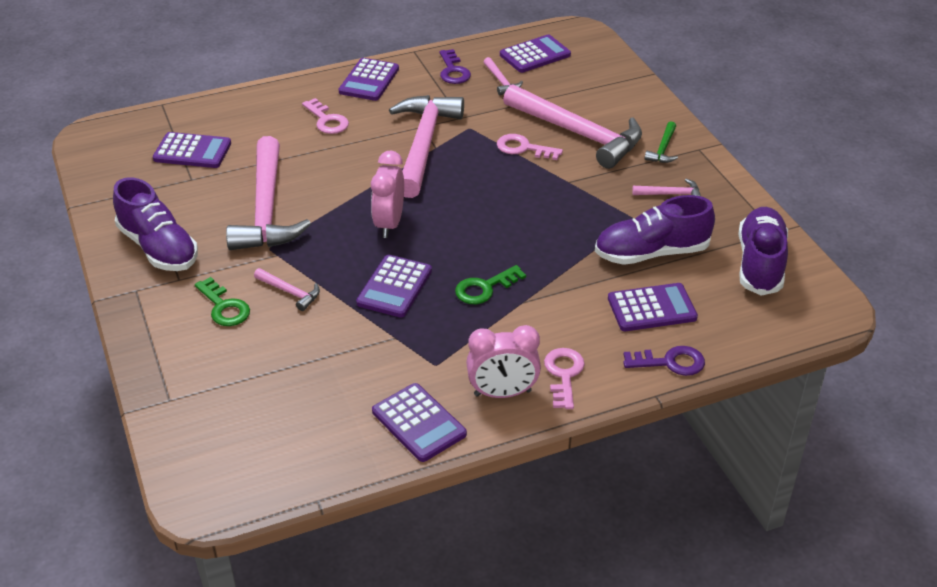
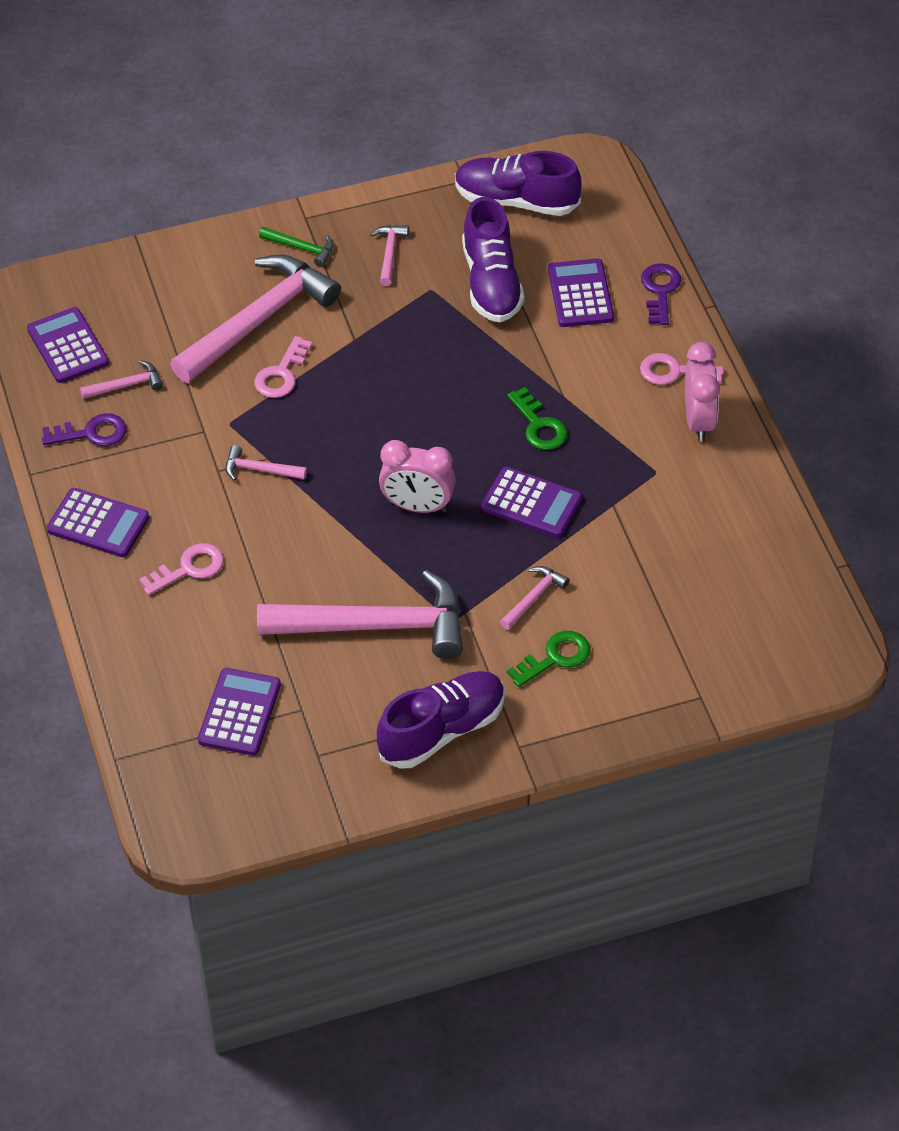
camera: 85 degrees left, 10 degrees up
(419, 423) = (738, 488): purple calculator -> none
(423, 145) = (260, 470): pink hammer -> pink hammer, size x0.42

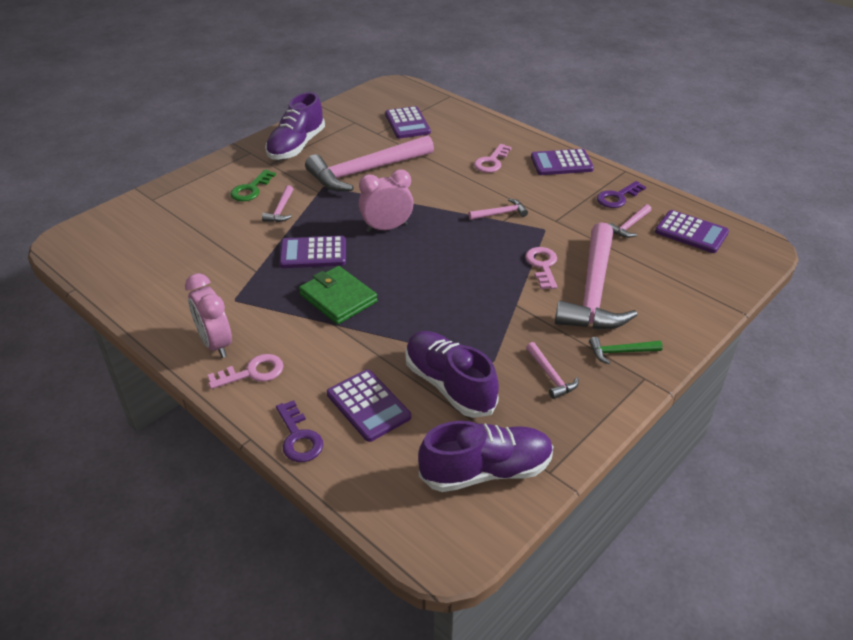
camera: 150 degrees right, 10 degrees down
(539, 425) = (338, 298): green key -> green wallet

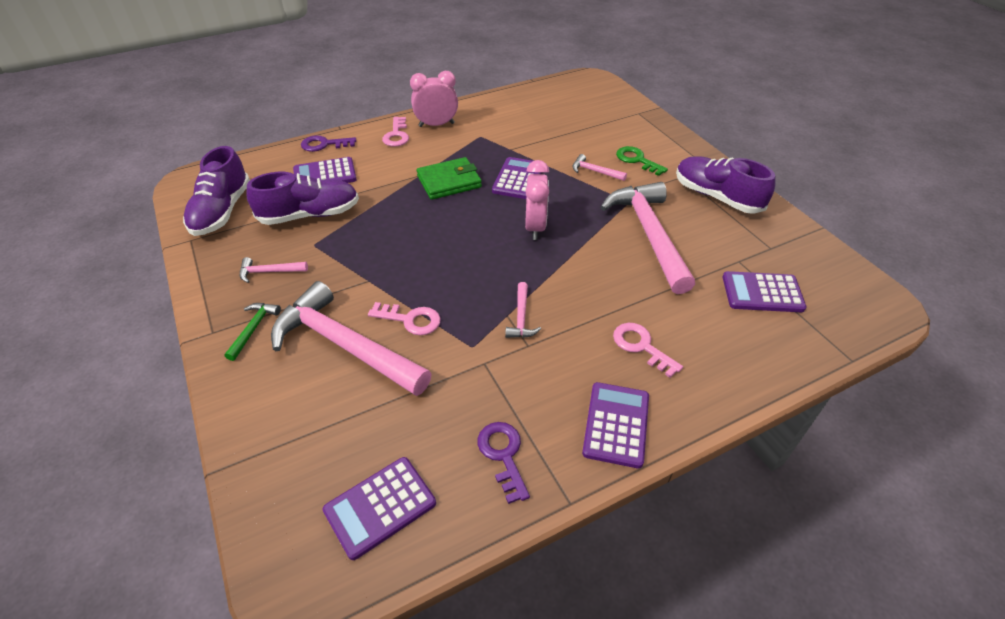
camera: 110 degrees right, 5 degrees up
(629, 226) = (434, 437): pink hammer -> none

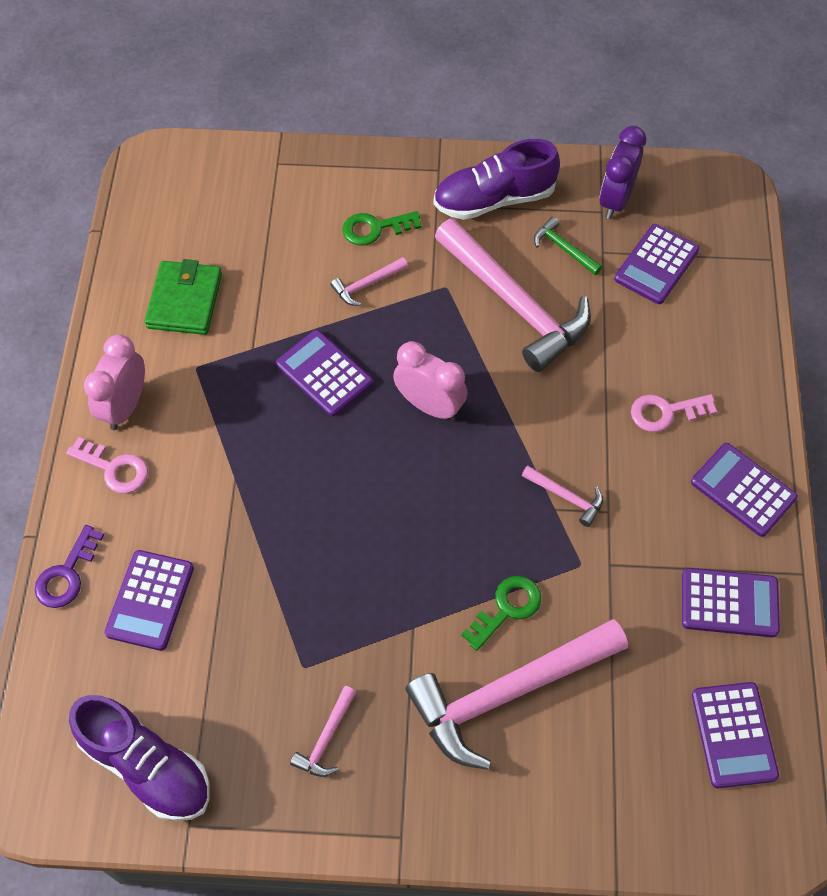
camera: 60 degrees left, 15 degrees up
(253, 329) = (424, 787): green hammer -> green hammer (564, 249)
(310, 215) = (234, 651): purple shoe -> none
(410, 320) = (506, 608): pink key -> green key
(449, 182) = (275, 453): green wallet -> green wallet (185, 301)
(503, 455) = (729, 603): purple key -> purple calculator
(649, 235) = (514, 303): pink hammer -> pink hammer turned 150 degrees counterclockwise
(789, 251) = (615, 200): none -> purple clock

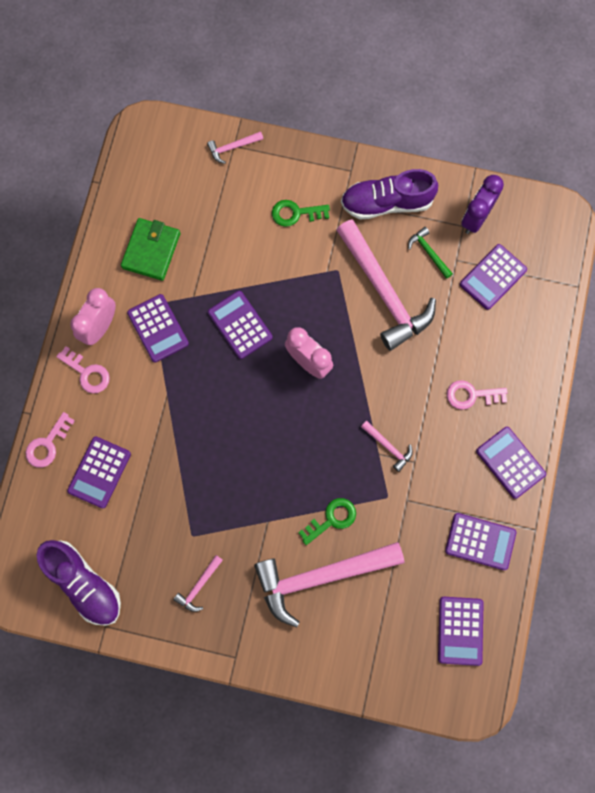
camera: 10 degrees right, 15 degrees up
(67, 574) = (47, 444): purple key -> pink key
(209, 395) = (158, 328): none -> purple calculator
(367, 285) = (282, 259): pink hammer -> pink hammer (233, 147)

